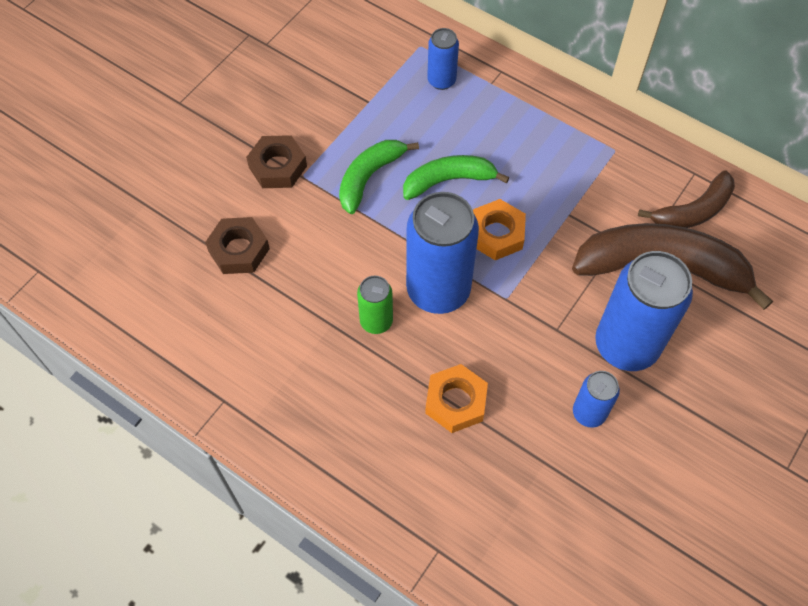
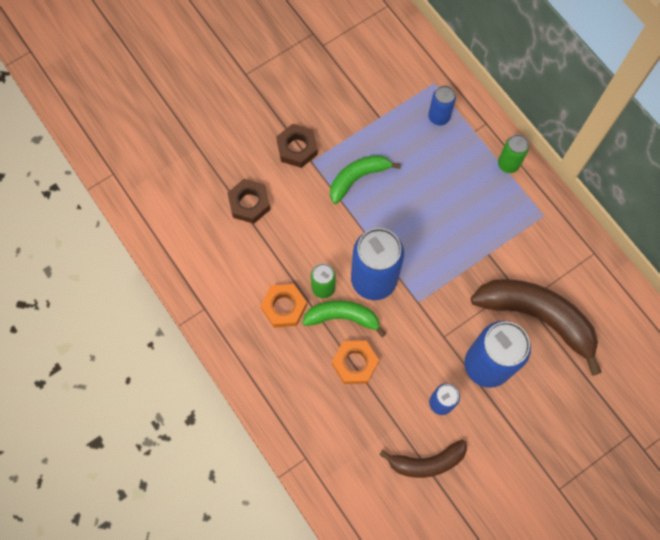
camera: 20 degrees right, 10 degrees up
(448, 180) = (413, 199): green banana -> green banana (343, 317)
(496, 234) = (430, 252): orange nut -> orange nut (284, 307)
(547, 107) = (508, 164): none -> green can
(693, 211) = (579, 282): brown banana -> brown banana (426, 462)

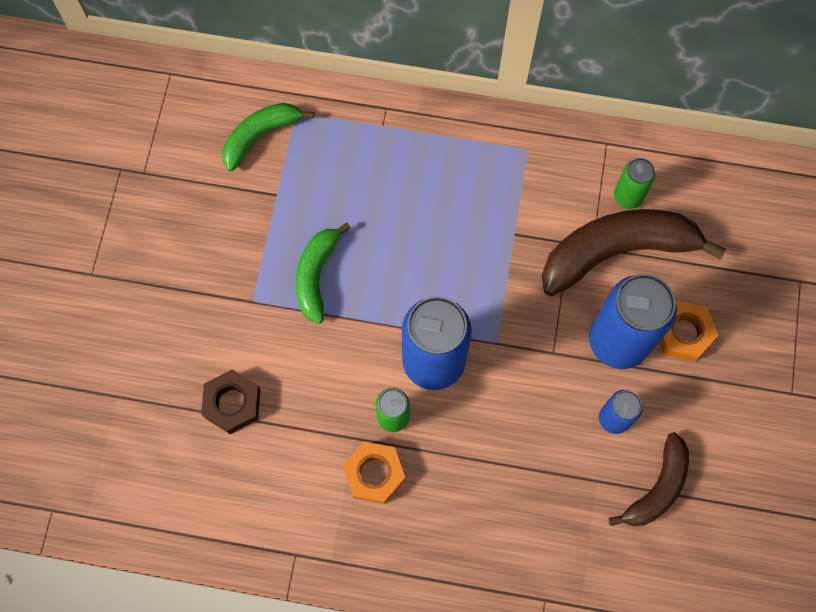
camera: 45 degrees left, 0 degrees up
(297, 148) = (224, 302): brown nut -> none
(343, 317) = (441, 427): green banana -> green banana (260, 136)
(355, 363) = (498, 461): orange nut -> orange nut (683, 333)
(439, 117) = (335, 142): blue can -> none
(508, 164) = (446, 129): green can -> green can (627, 197)

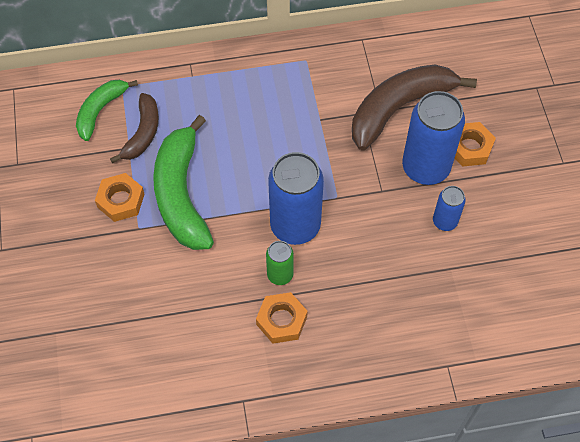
camera: 20 degrees left, 10 degrees down
(232, 403) = (150, 307): brown nut -> none
(244, 259) = (121, 200): none -> orange nut
(316, 275) = (181, 194): green banana -> green banana, size x1.72
(627, 197) = (392, 69): green can -> none
(657, 487) = (496, 258): brown banana -> brown banana (142, 133)

